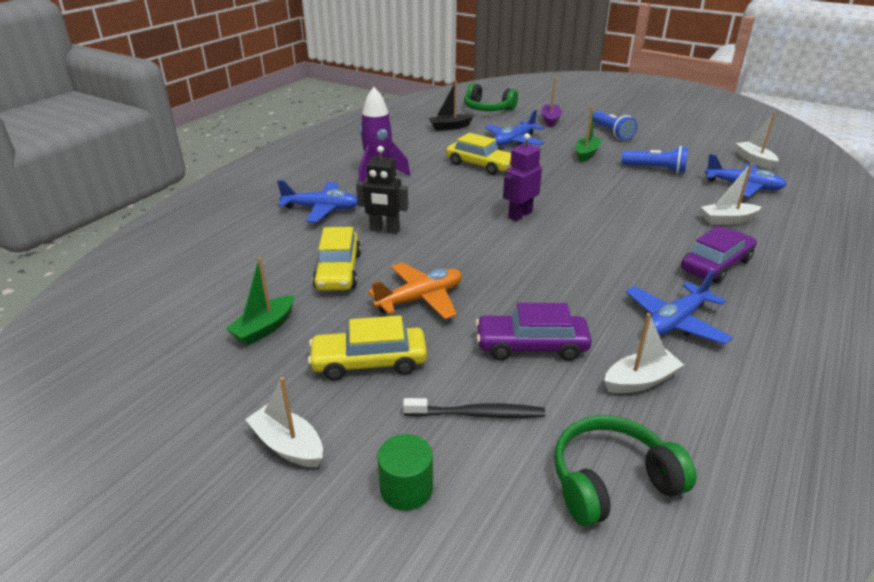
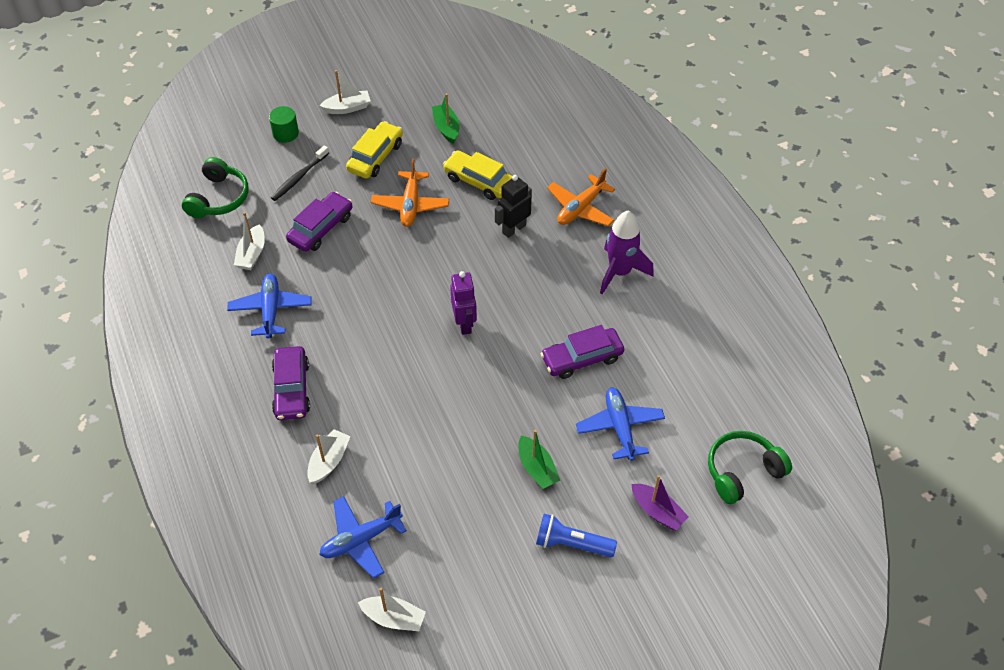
camera: 125 degrees right, 20 degrees up
(321, 209) = (580, 208): blue plane -> orange plane
(450, 127) = (704, 394): black boat -> none
(480, 165) = (582, 358): yellow car -> purple car
(655, 169) = (454, 499): blue flashlight -> none

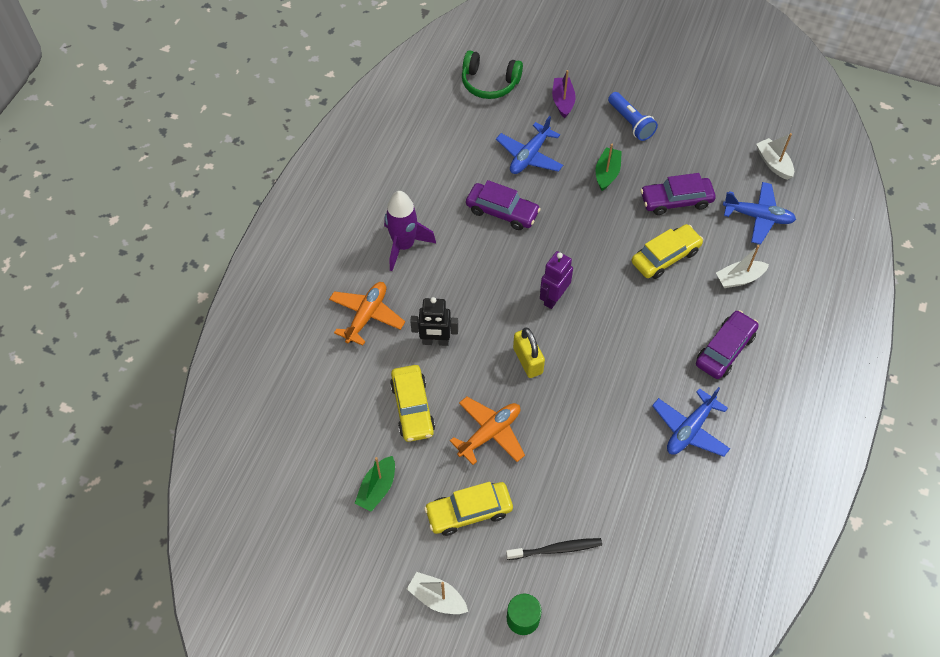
camera: 135 degrees left, 5 degrees up
(218, 198) = (648, 590): green headphones -> none
(252, 254) = (664, 498): white boat -> none
(321, 228) = (584, 475): purple car -> purple car (676, 201)
(409, 430) = (665, 257): none -> yellow car
(435, 266) = (528, 360): none -> yellow padlock
(580, 208) = (366, 316): orange plane -> orange plane turned 60 degrees counterclockwise

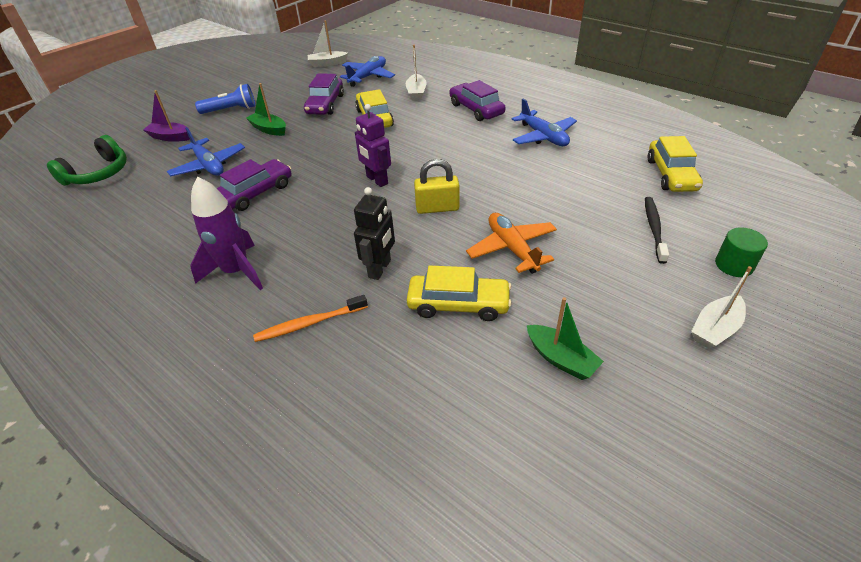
camera: 70 degrees left, 15 degrees down
(366, 316) = (309, 323): orange plane -> orange toothbrush
(469, 512) = (605, 282): yellow car -> yellow car (671, 175)

